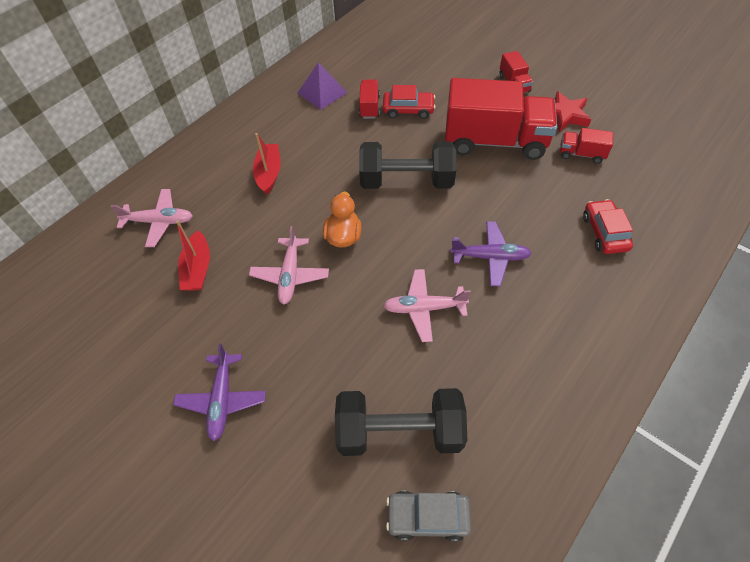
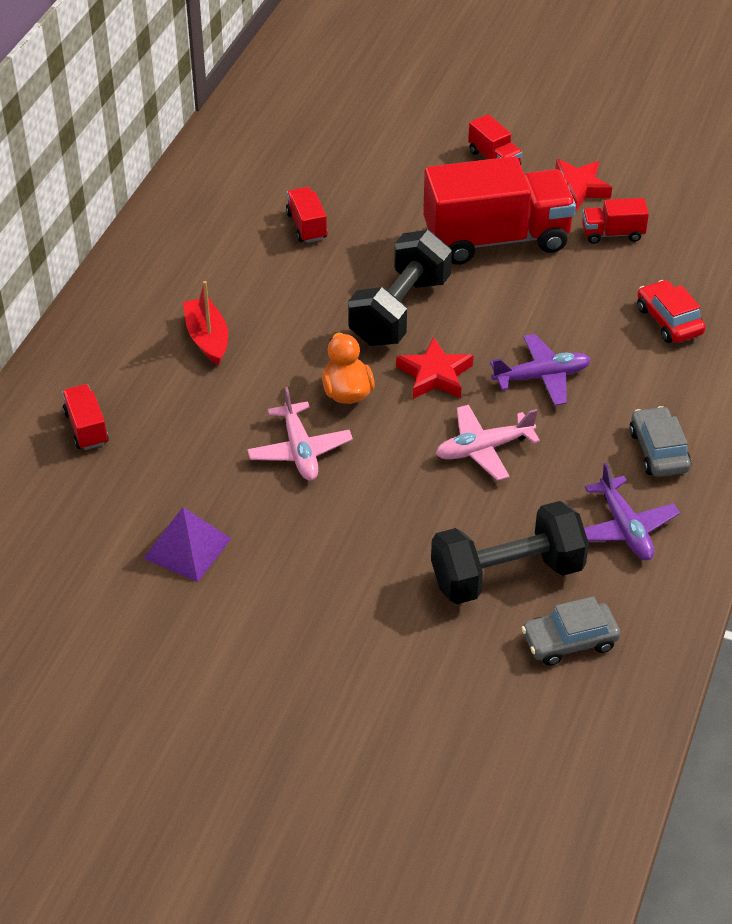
camera: 20 degrees left, 10 degrees down
(159, 222) = (86, 428): pink plane -> red truck
(198, 269) = (173, 470): red boat -> none
(222, 399) = (284, 596): purple plane -> purple plane (624, 528)
(322, 93) = (229, 219): purple pyramid -> purple pyramid (187, 548)
(406, 181) = (400, 311): black dumbbell -> black dumbbell turned 45 degrees counterclockwise
(408, 110) = (363, 220): red car -> none
(411, 237) = (435, 375): none -> red star
(562, 346) = (658, 451): none -> grey car

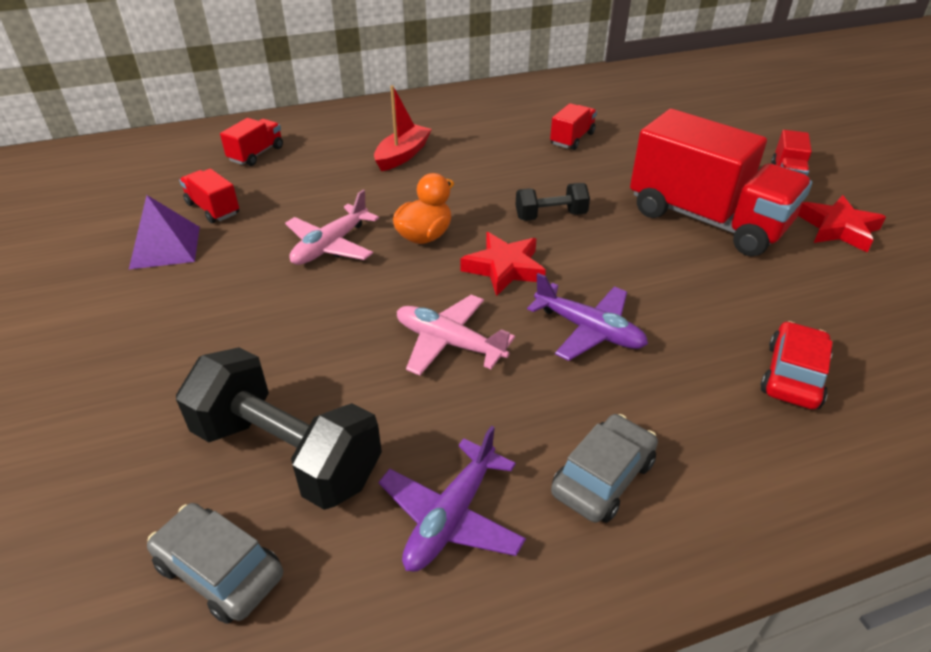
camera: 50 degrees right, 5 degrees down
(400, 311) = (550, 216): black dumbbell -> black dumbbell, size x0.52
(612, 234) = (829, 276): red truck -> red truck (213, 209)

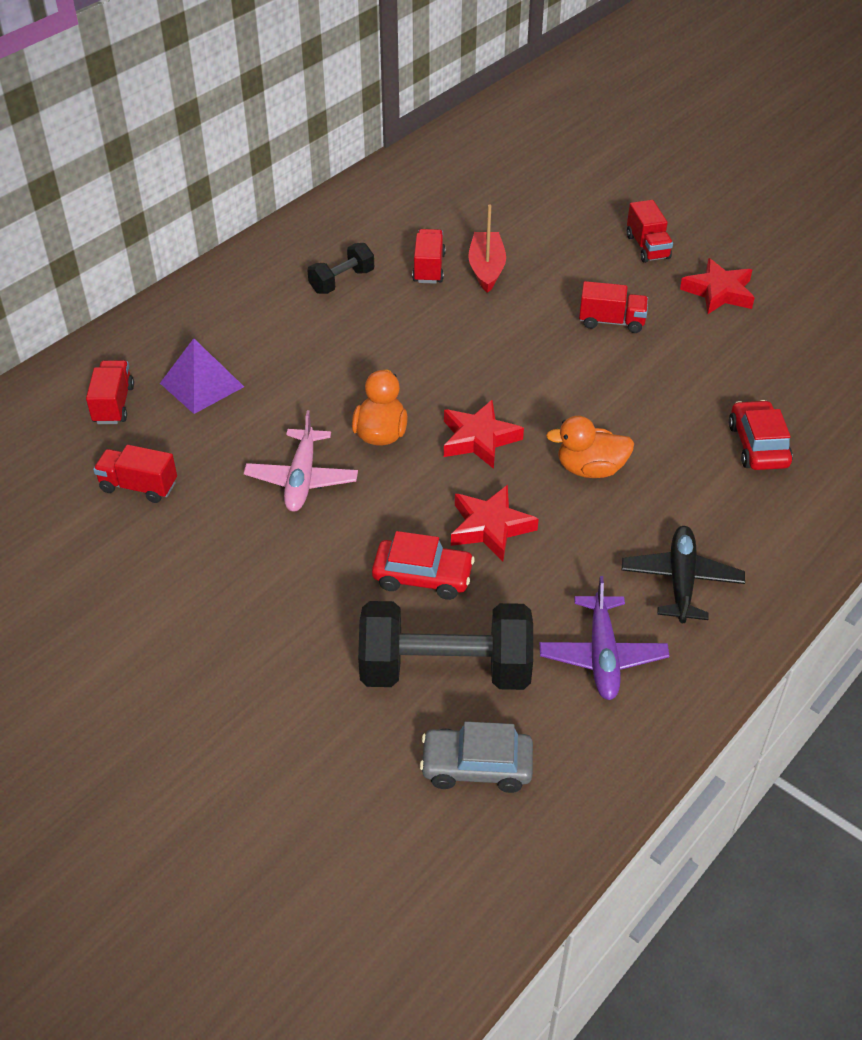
camera: 30 degrees left, 5 degrees up
(165, 247) = (136, 546): purple pyramid -> purple pyramid (202, 385)
(350, 359) = (423, 577): none -> red car
(402, 155) = (275, 349): red boat -> red boat (486, 269)
(449, 343) = (490, 527): pink plane -> red star
(550, 216) = (477, 368): black dumbbell -> black dumbbell (342, 281)
(588, 330) = (590, 469): purple plane -> orange duck
(603, 477) = (681, 581): grey car -> black plane
(707, 220) = (611, 321): red truck -> red truck, size x0.44

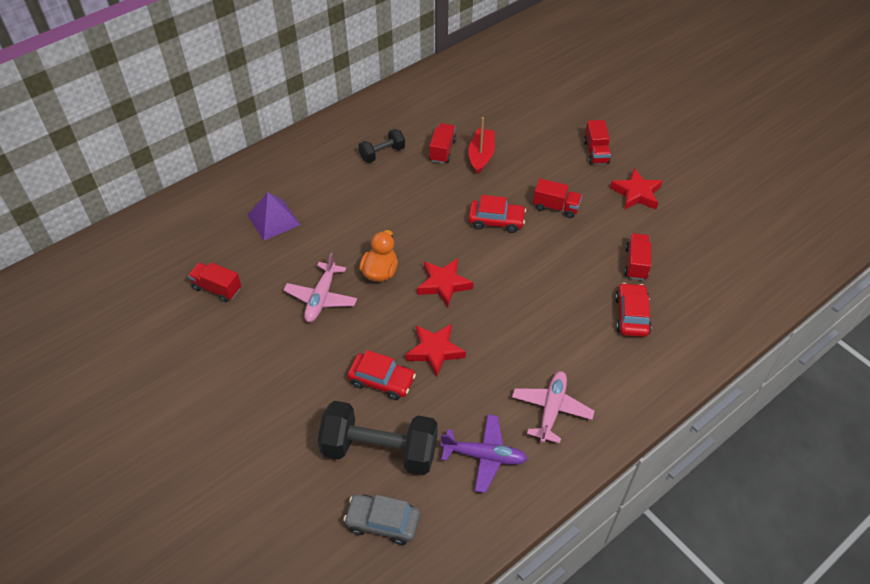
camera: 10 degrees right, 5 degrees up
(113, 404) = (214, 227): red truck -> red truck (636, 263)
(532, 348) = (496, 221): none -> red car
(590, 469) = (512, 317): orange duck -> none
(602, 655) = (484, 456): purple plane -> purple plane turned 90 degrees counterclockwise
(681, 581) = (551, 409): black plane -> pink plane

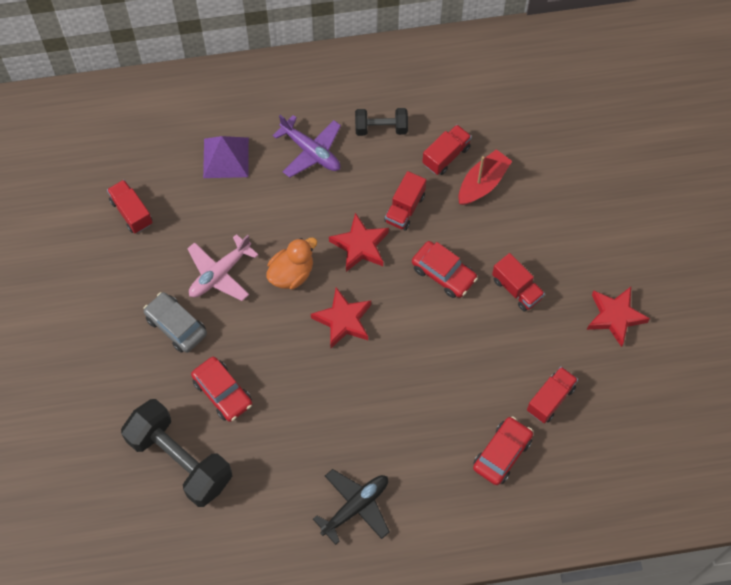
camera: 30 degrees right, 15 degrees up
(382, 522) = (143, 527): grey car -> grey car (176, 326)
(435, 351) = (289, 388): red star -> red star (360, 246)
(484, 456) = (265, 517): purple plane -> purple plane (311, 151)
(551, 409) = (355, 507): pink plane -> black plane
(596, 152) = (611, 241): red truck -> red truck (405, 208)

